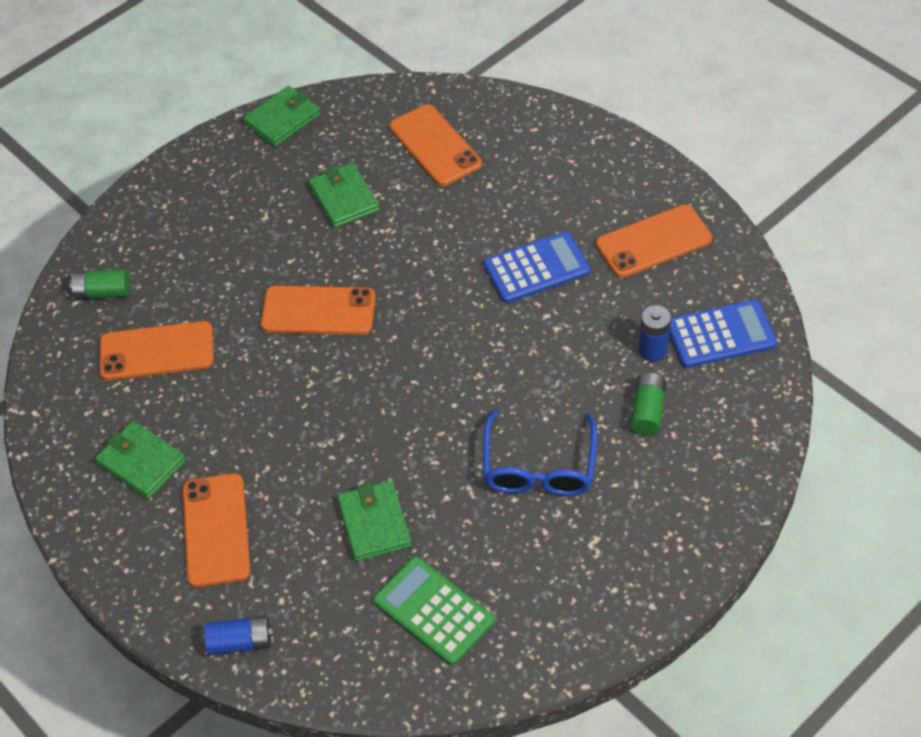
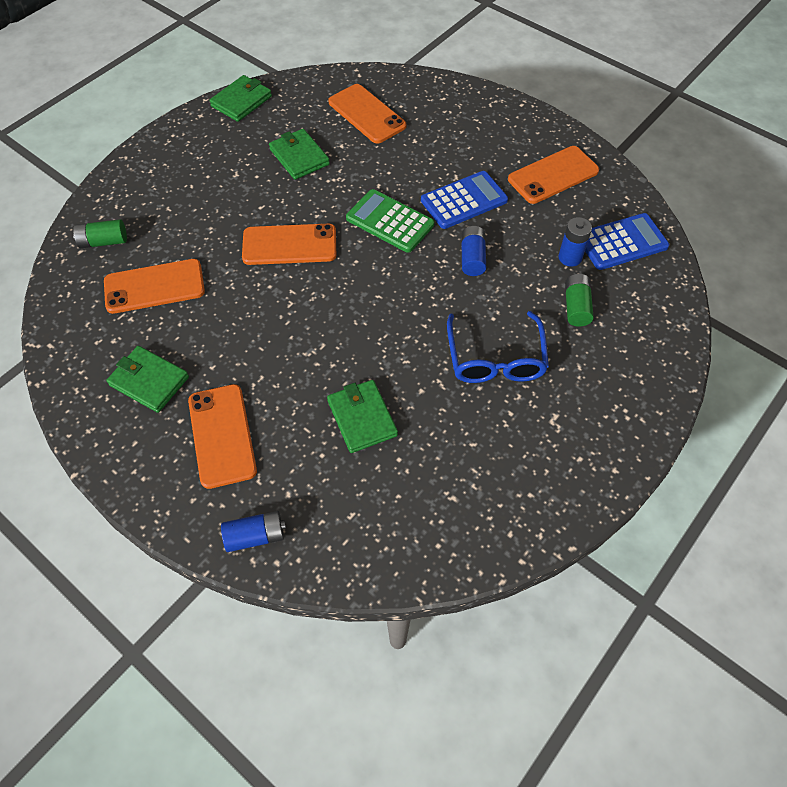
camera: 10 degrees left, 5 degrees up
(433, 611) = (426, 492): green calculator -> green calculator (390, 221)
(534, 342) = (472, 258): none -> blue battery

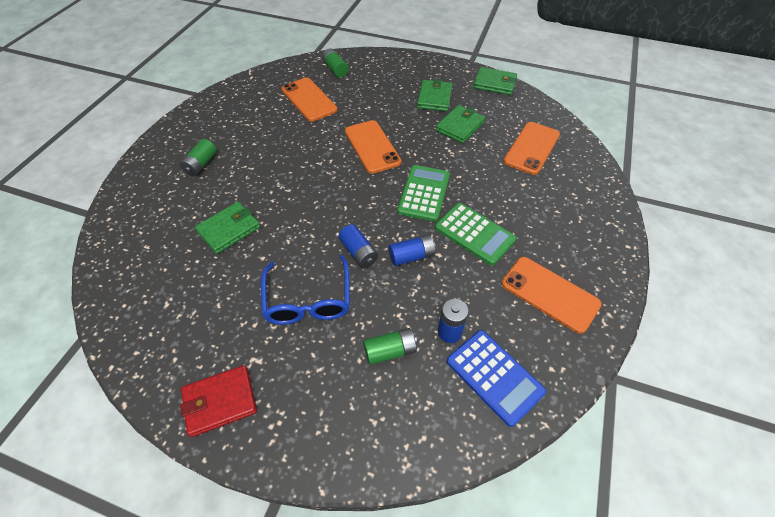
camera: 70 degrees right, 5 degrees down
(149, 381) = (235, 121): green wallet -> green wallet (434, 98)
(222, 435) = (201, 164): orange phone -> green battery
(255, 536) = (127, 202): blue battery -> blue battery (358, 252)
(464, 200) = (474, 234): blue calculator -> green calculator
(495, 358) = (308, 299): blue glasses -> blue glasses turned 75 degrees counterclockwise
(592, 456) = (220, 401): none -> red wallet

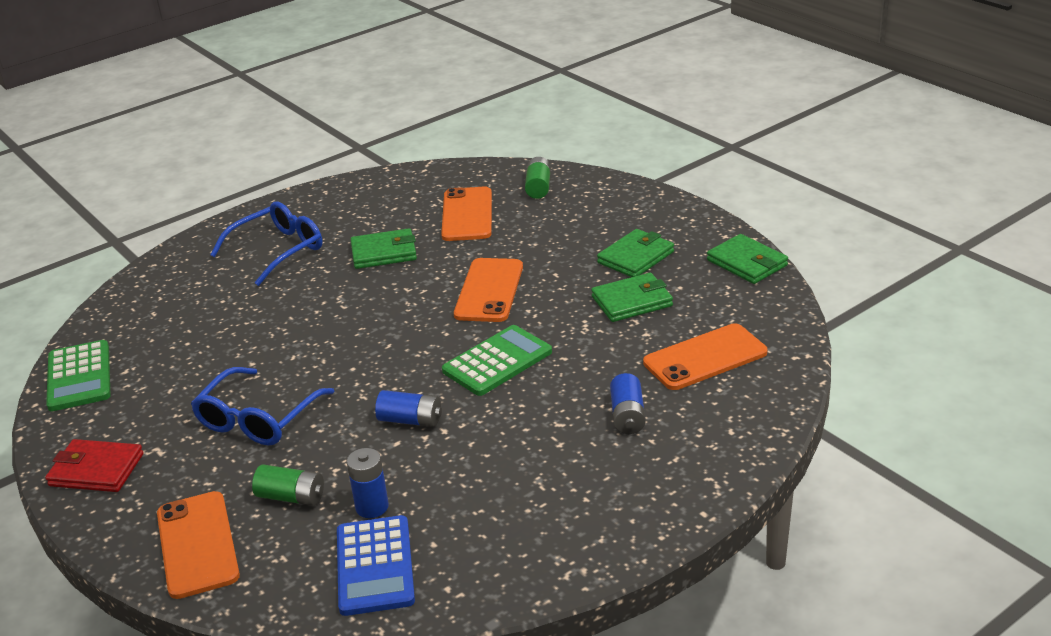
camera: 35 degrees right, 20 degrees down
(201, 164) = (278, 250): green battery -> blue glasses
(229, 229) = (244, 324): green wallet -> green wallet (384, 252)
(358, 252) = (355, 395): blue battery -> blue battery (627, 415)
(474, 234) = (511, 425): green calculator -> green calculator (79, 376)
(550, 294) = (532, 519): orange phone -> orange phone (197, 544)

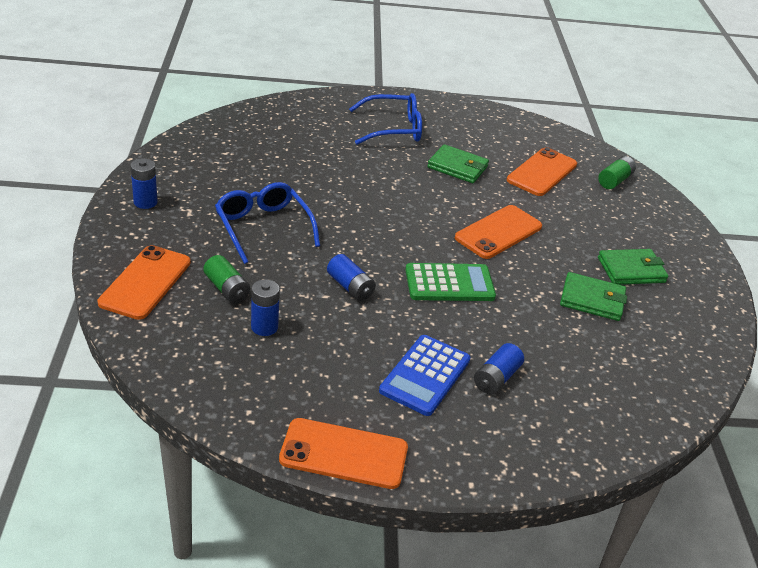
camera: 30 degrees right, 5 degrees up
(79, 376) = (198, 141): green calculator -> none
(96, 470) = (145, 202): red wallet -> blue battery
(258, 418) = (263, 227): blue glasses -> blue glasses turned 90 degrees clockwise
(375, 566) = (224, 366): blue calculator -> blue calculator (425, 375)
(705, 357) = (601, 374): orange phone -> orange phone (344, 454)
(747, 263) = (716, 324): green wallet -> none

